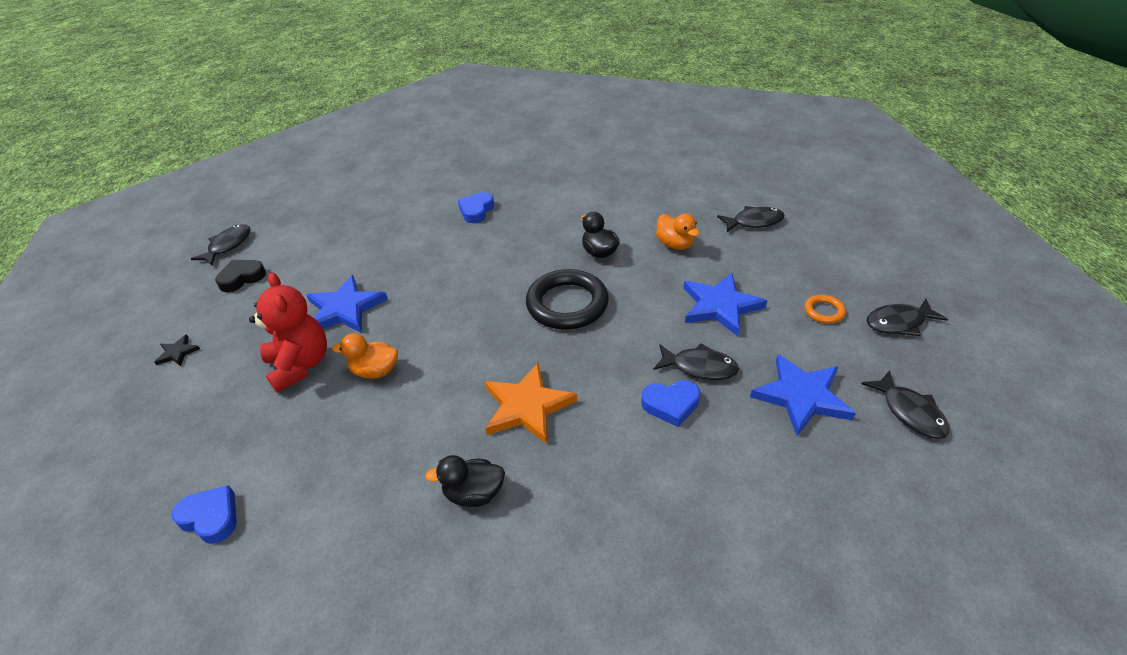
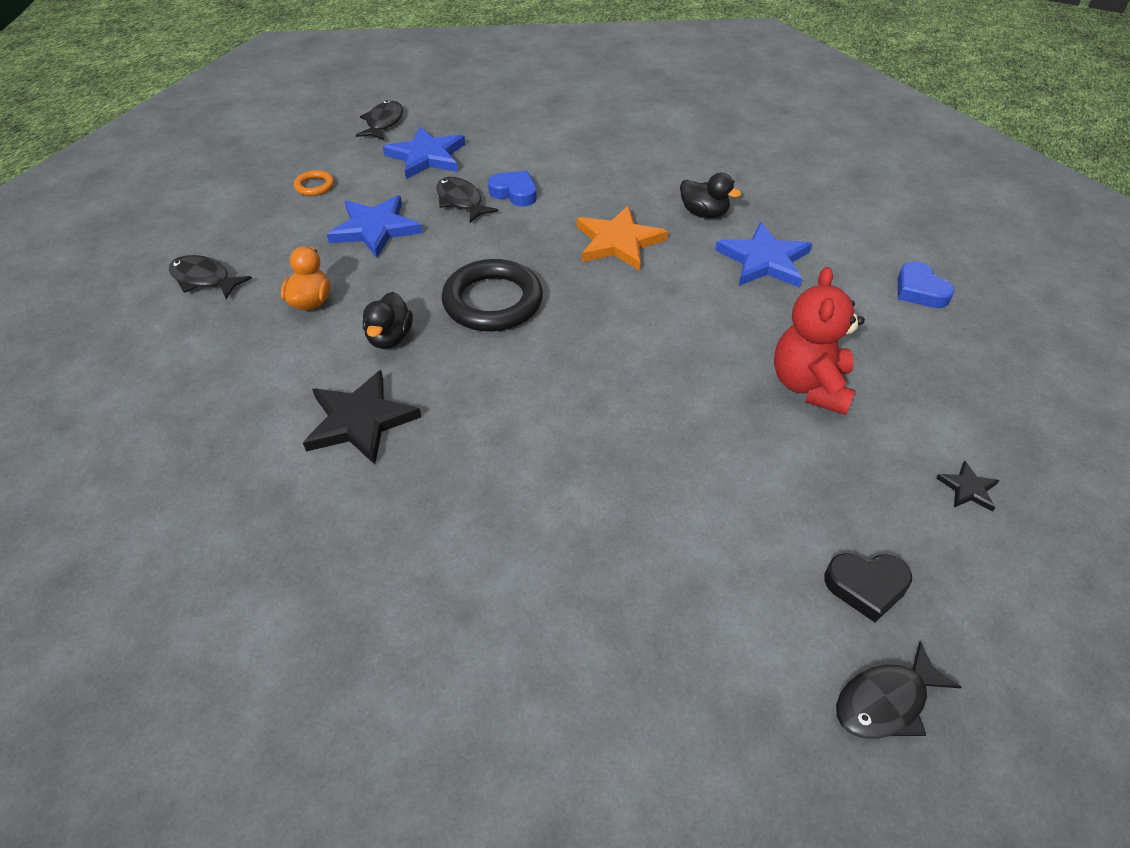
camera: 145 degrees left, 5 degrees up
(345, 309) = (730, 433): blue star -> blue star (764, 260)
(375, 371) = (731, 337): orange duck -> none
(476, 211) = (444, 503): blue heart -> none
(557, 215) = (360, 421): none -> black star
(898, 322) = (286, 156): black fish -> none

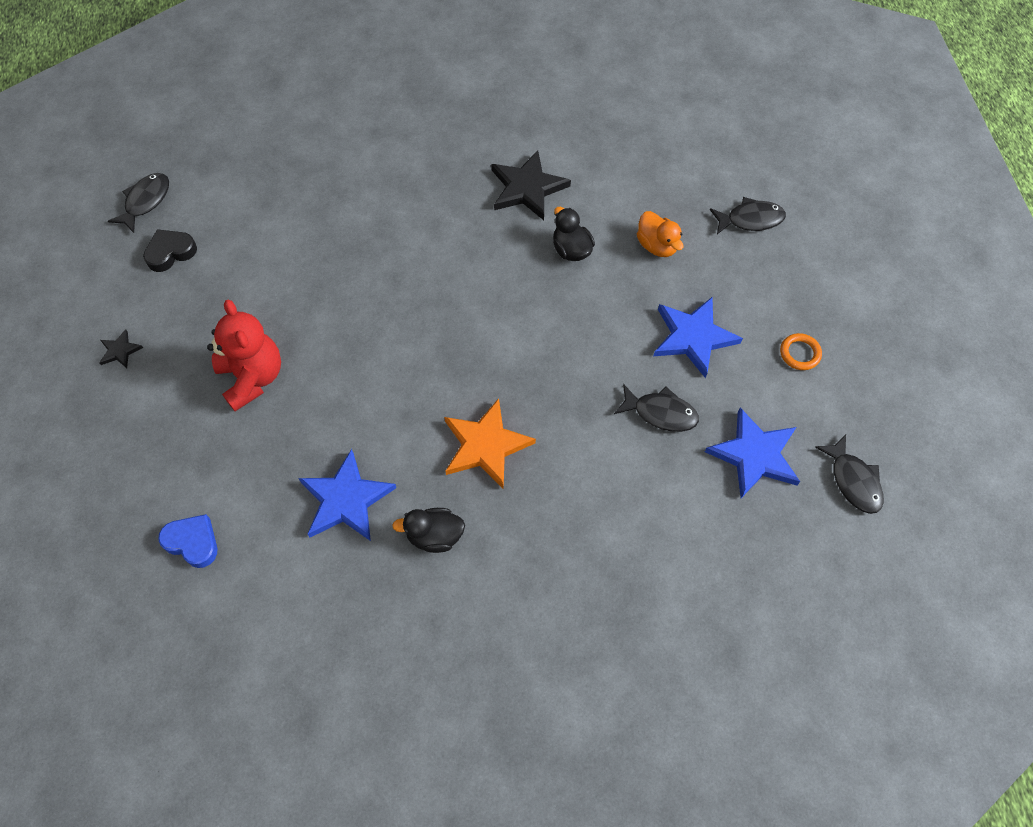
camera: 145 degrees right, 15 degrees up
(493, 301) = (531, 321): black ring -> none
(514, 193) = (626, 455): blue heart -> none

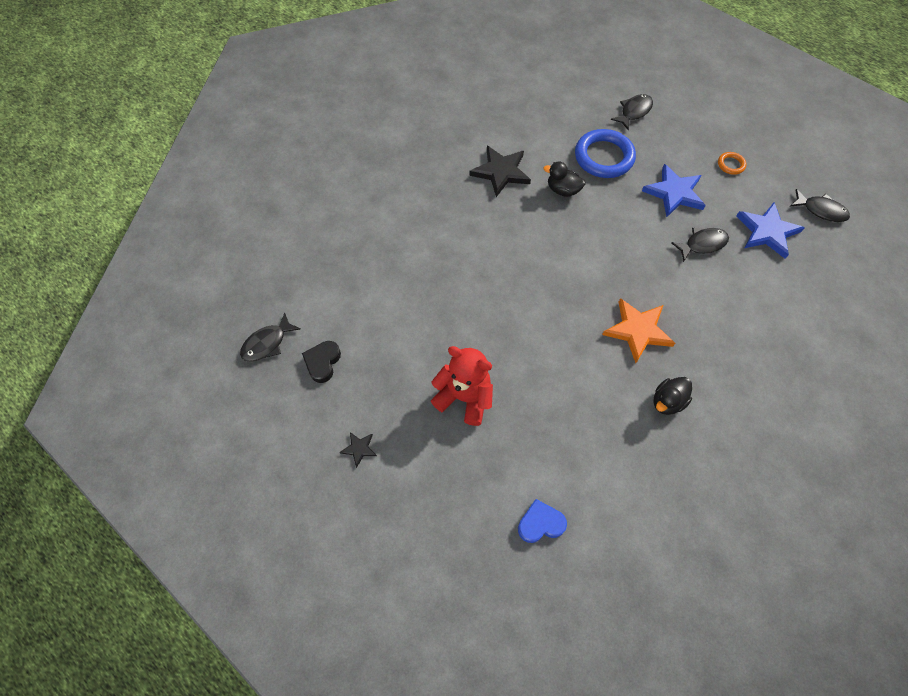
camera: 40 degrees left, 0 degrees up
(146, 201) = (267, 343): black fish -> black fish turned 120 degrees counterclockwise
(346, 499) = (598, 422): blue star -> none
(657, 246) = (604, 157): orange duck -> blue ring

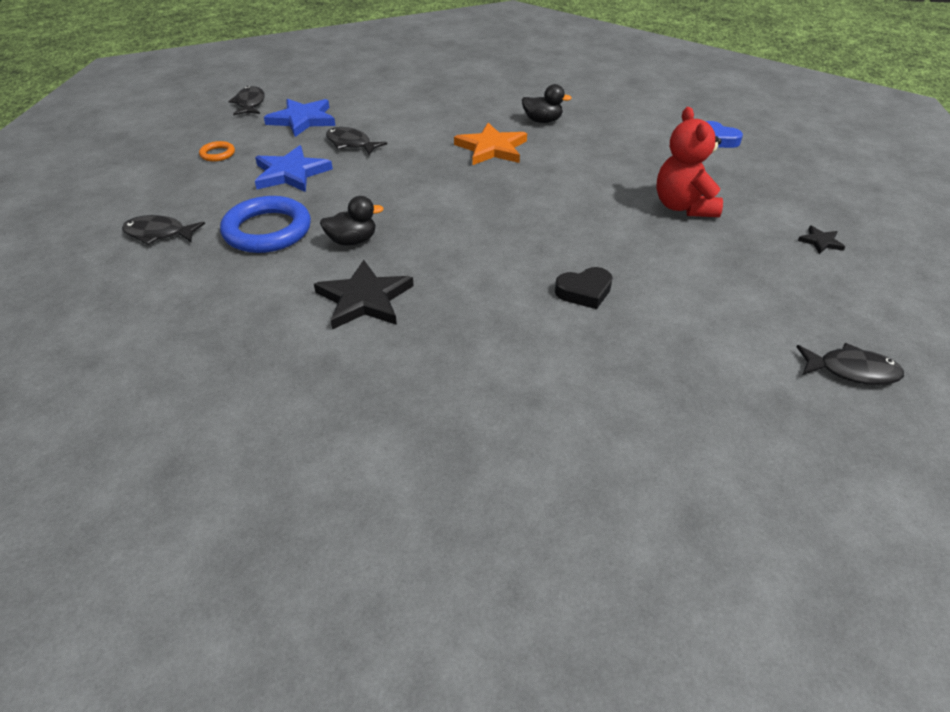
camera: 125 degrees left, 20 degrees down
(322, 362) = (796, 311): black heart -> black heart (584, 292)
(562, 190) = (352, 241): black duck -> black duck turned 90 degrees counterclockwise

